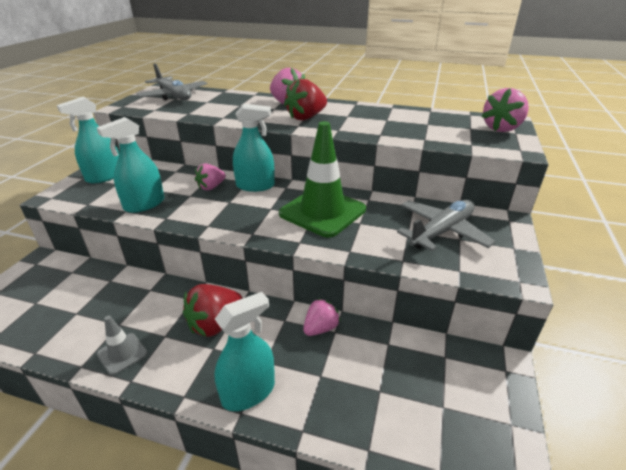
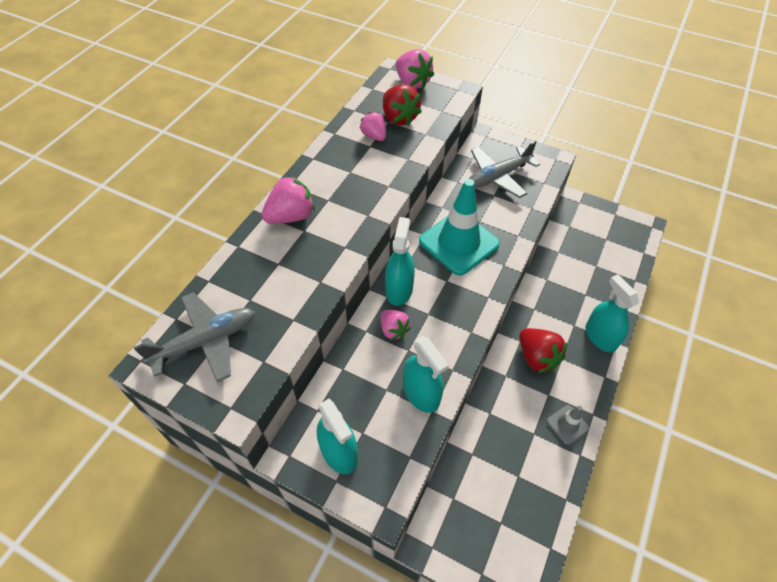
camera: 80 degrees left, 20 degrees up
(306, 117) = (346, 205): red strawberry -> red strawberry (399, 118)
(320, 328) = (543, 287): pink strawberry -> pink strawberry (374, 136)
(322, 212) = (458, 243): green traffic cone -> turquoise traffic cone
(442, 232) = (498, 177): grey plane -> grey plane turned 90 degrees counterclockwise

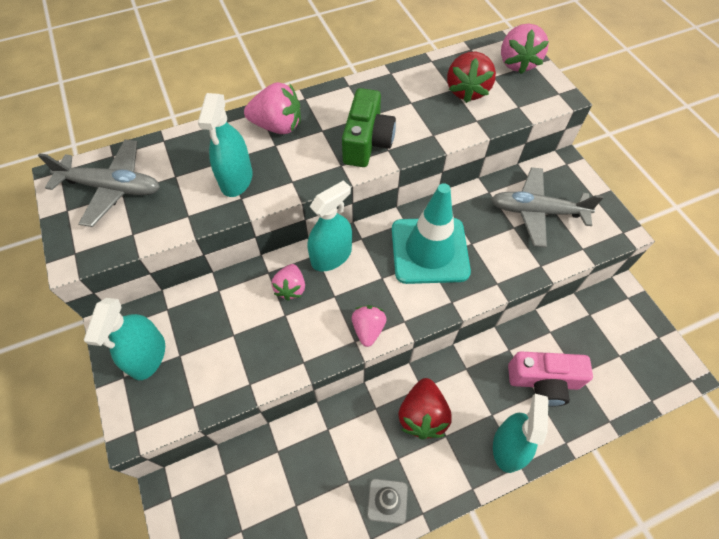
camera: 40 degrees right, 5 degrees up
(368, 189) = (367, 142): none -> green camera
(374, 136) = (424, 95): pink strawberry -> pink strawberry (368, 329)
(421, 393) = (256, 361): turquoise spray bottle -> turquoise spray bottle (236, 179)
(583, 284) = (543, 382): none -> pink camera

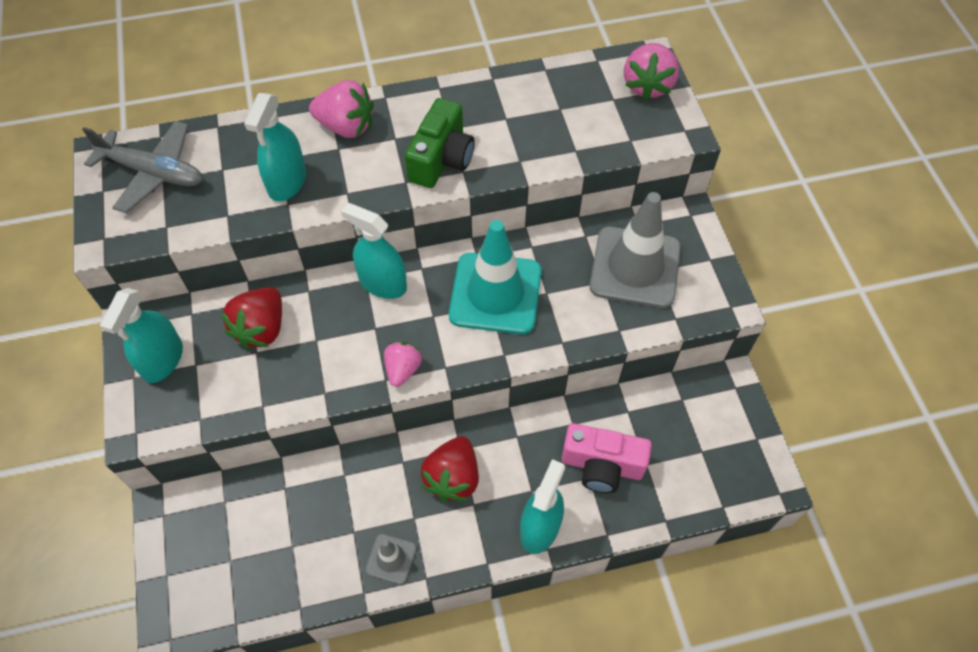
camera: 10 degrees right, 0 degrees up
(291, 288) = (329, 312): pink strawberry -> none
(331, 256) = (382, 283): turquoise spray bottle -> turquoise spray bottle turned 120 degrees counterclockwise
(467, 91) = (575, 113): red strawberry -> red strawberry (261, 329)
(537, 211) = (635, 267): grey plane -> grey traffic cone

